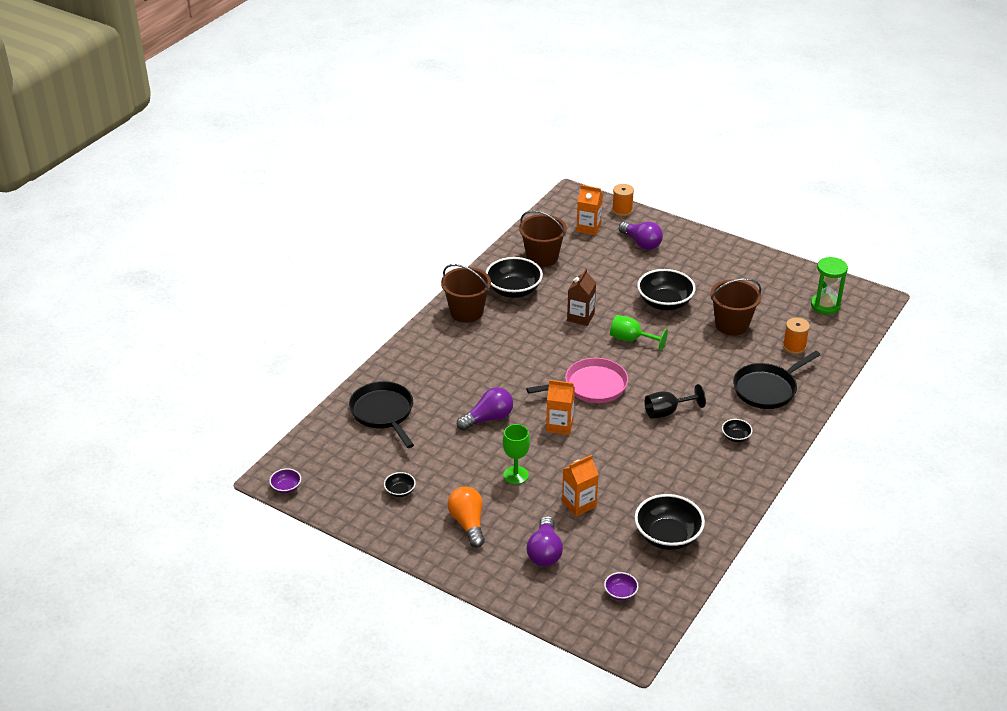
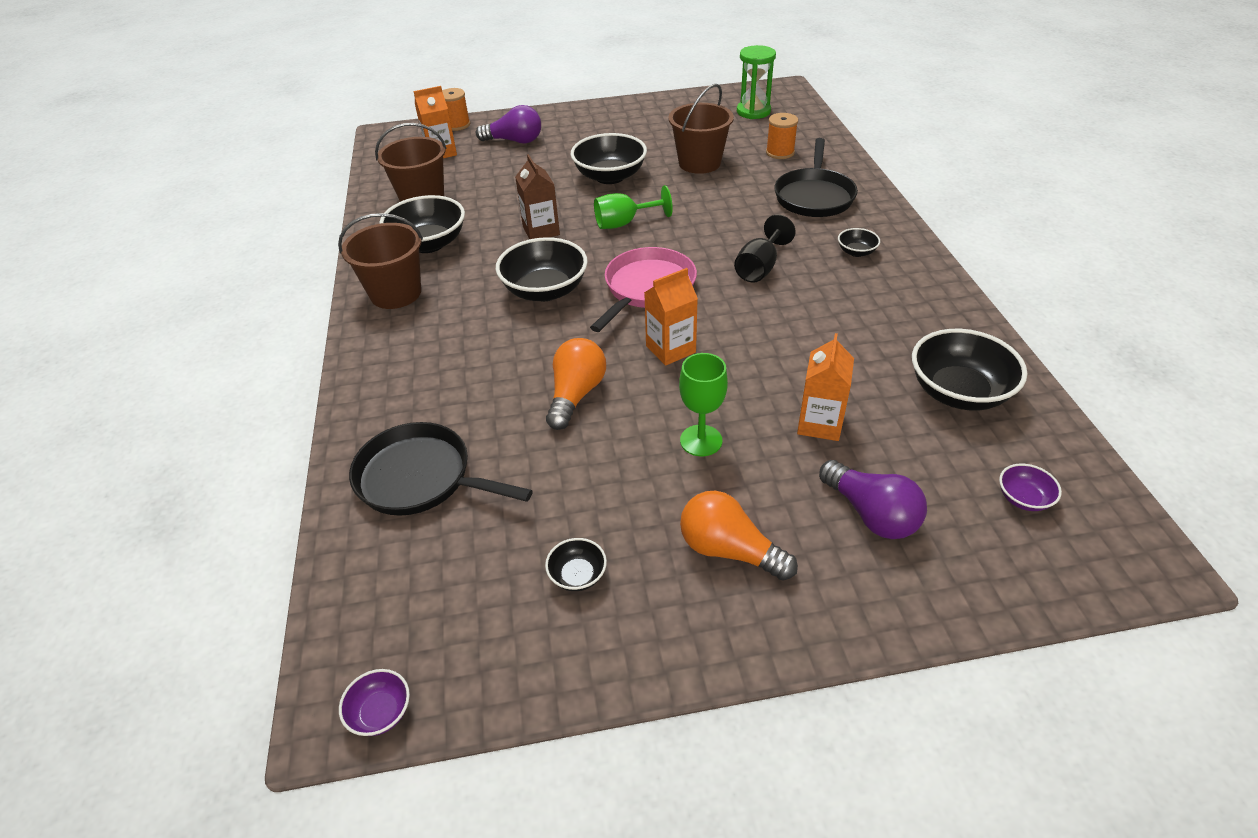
camera: 40 degrees left, 5 degrees up
(488, 418) = (576, 395): purple light bulb -> orange light bulb
(539, 355) = (545, 290): none -> black bowl

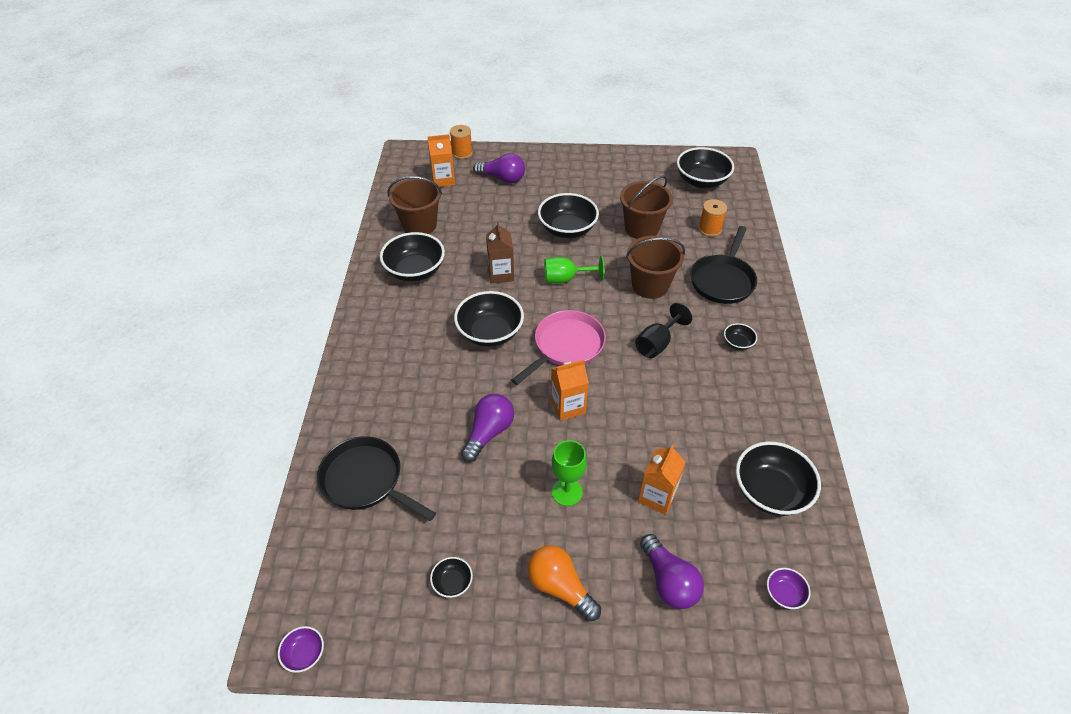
camera: 10 degrees right, 5 degrees up
(396, 293) = (381, 313): brown bucket -> brown bucket (650, 285)
(576, 395) = (488, 433): orange light bulb -> purple light bulb
(753, 111) = (701, 181): green hourglass -> black bowl

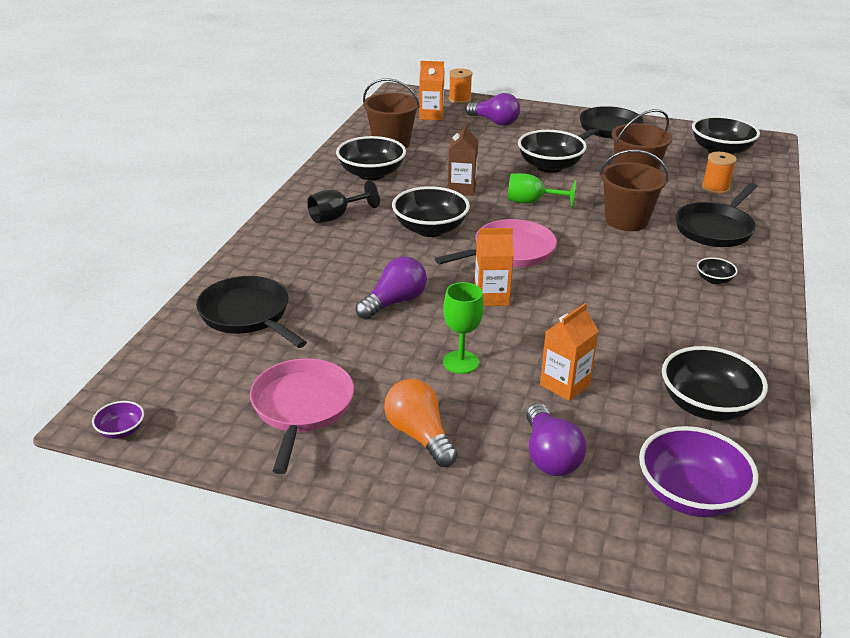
camera: 15 degrees right, 15 degrees down
(452, 583) = (301, 408): black bowl -> pink pan
(602, 171) = (607, 130): none -> black pan
(657, 343) = (616, 265): black goblet -> black goblet (336, 216)
(784, 594) = (690, 495): purple bowl -> purple bowl, size x2.11

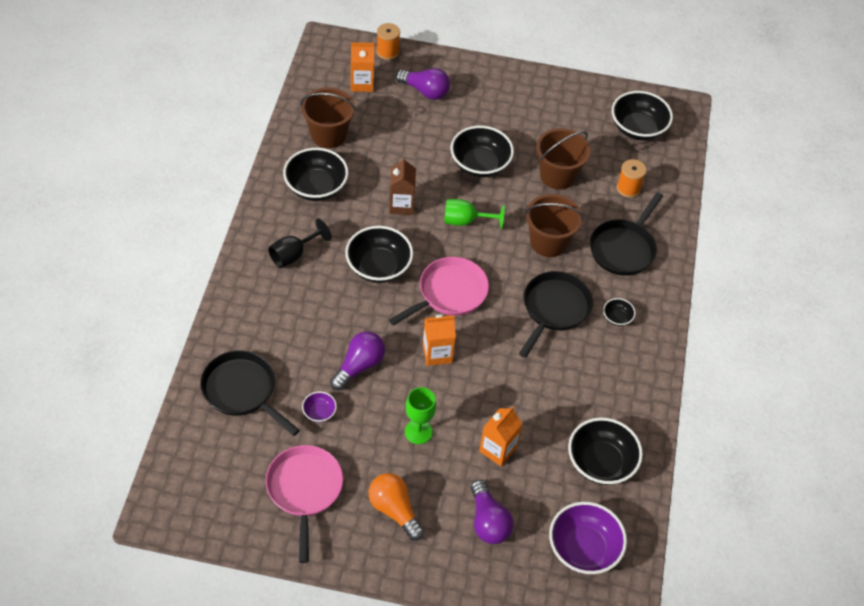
camera: 10 degrees left, 20 degrees up
(121, 430) = (176, 524): purple bowl -> purple bowl (319, 412)
(607, 130) = (534, 98): black pan -> black pan (554, 309)

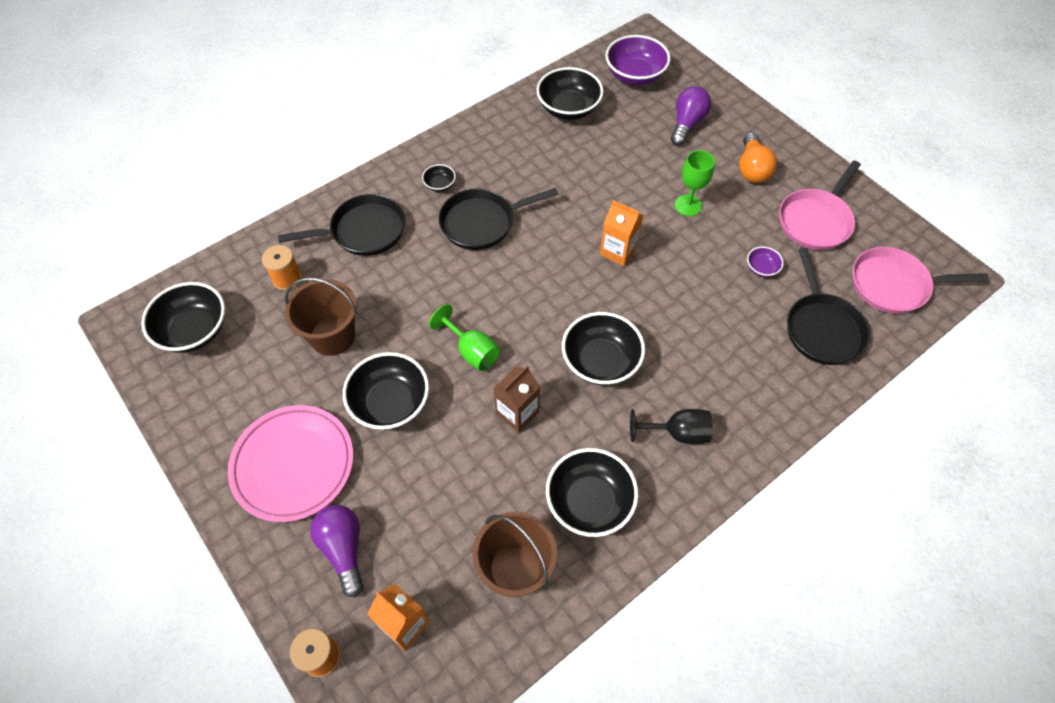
camera: 135 degrees left, 5 degrees up
(359, 366) = (696, 283): purple light bulb -> none
(449, 293) = (558, 293): pink pan -> pink pan (894, 285)
(495, 106) = (293, 465): none -> pink plate
(498, 449) = (636, 159): orange carton -> none
(548, 242) = (420, 279): brown bucket -> none

